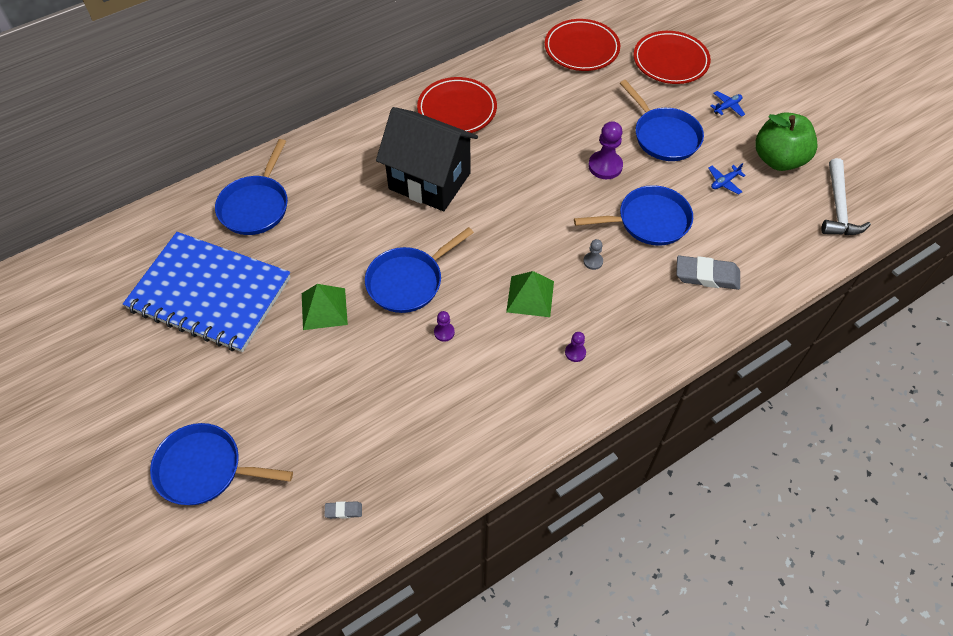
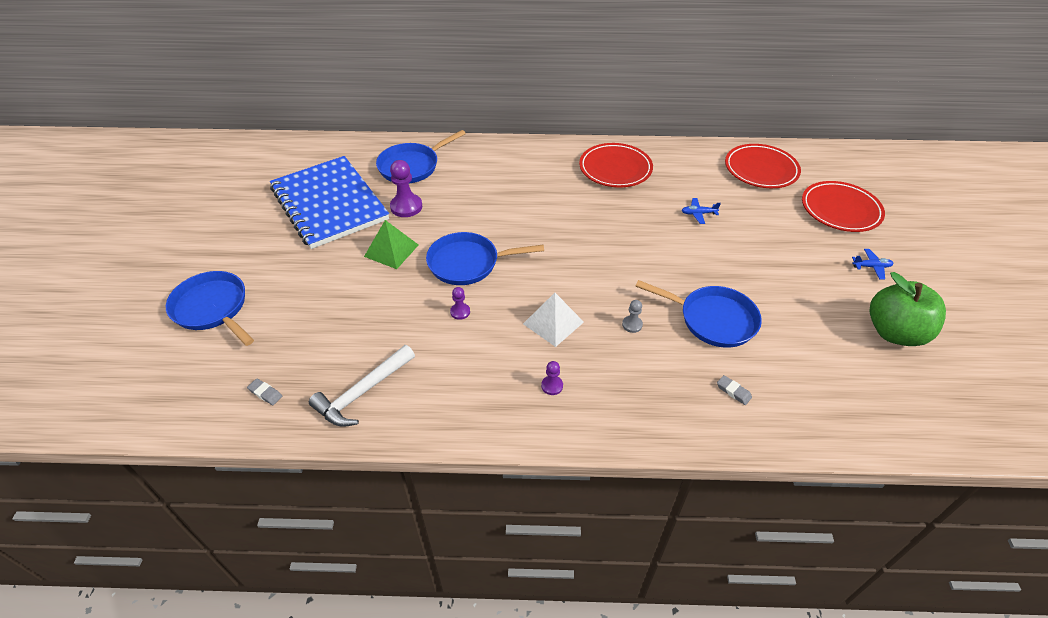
camera: 35 degrees right, 10 degrees down
(429, 181) = (549, 205): black house -> none
(530, 296) = (553, 322): green pyramid -> white pyramid
(605, 166) = (707, 260): purple pawn -> purple pawn (406, 207)
(664, 136) = (785, 262): blue pan -> none
(707, 275) = (733, 391): grey eraser -> grey eraser, size x0.48
(724, 182) = (818, 324): blue plane -> blue plane (698, 214)
(838, 207) = (934, 405): white hammer -> white hammer (363, 392)

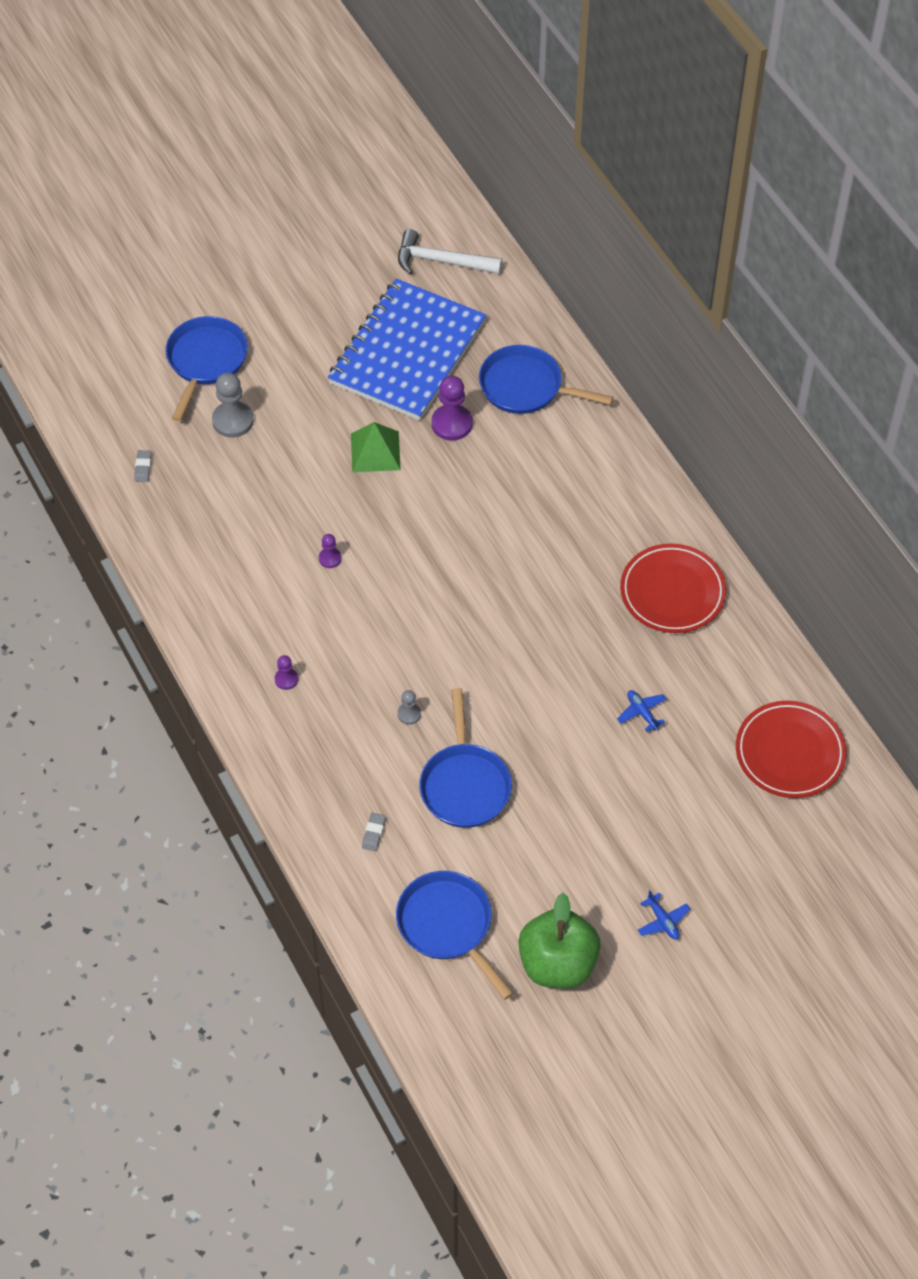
camera: 60 degrees right, 10 degrees up
(283, 315) = (233, 421): none -> grey pawn
(363, 392) = (188, 537): white hammer -> white hammer (442, 261)
(468, 263) = (402, 529): blue pan -> blue pan (448, 926)
(553, 322) = (367, 644): white pyramid -> none
(840, 210) = (761, 865): red plate -> none

